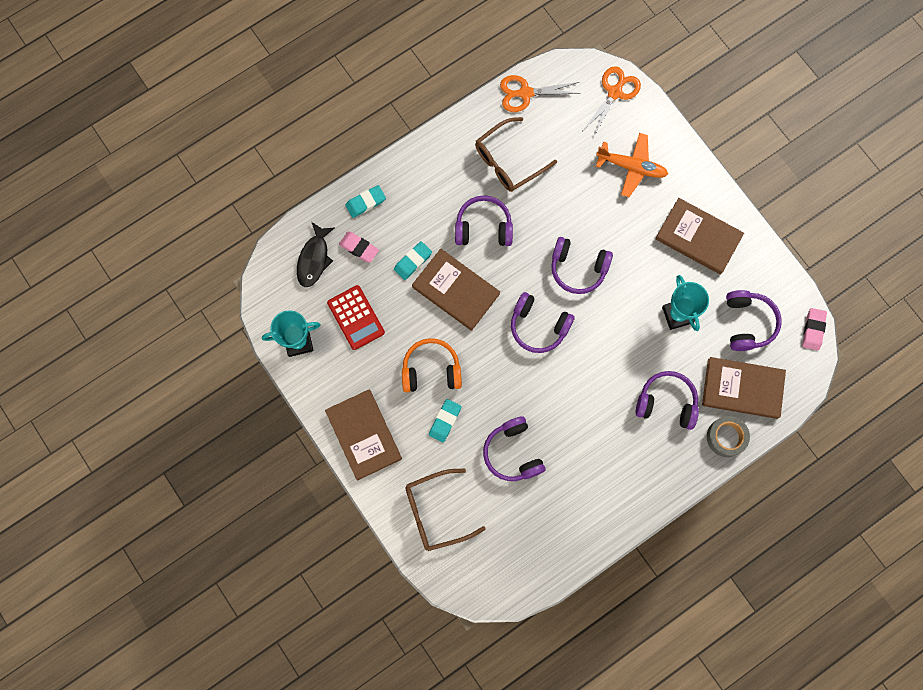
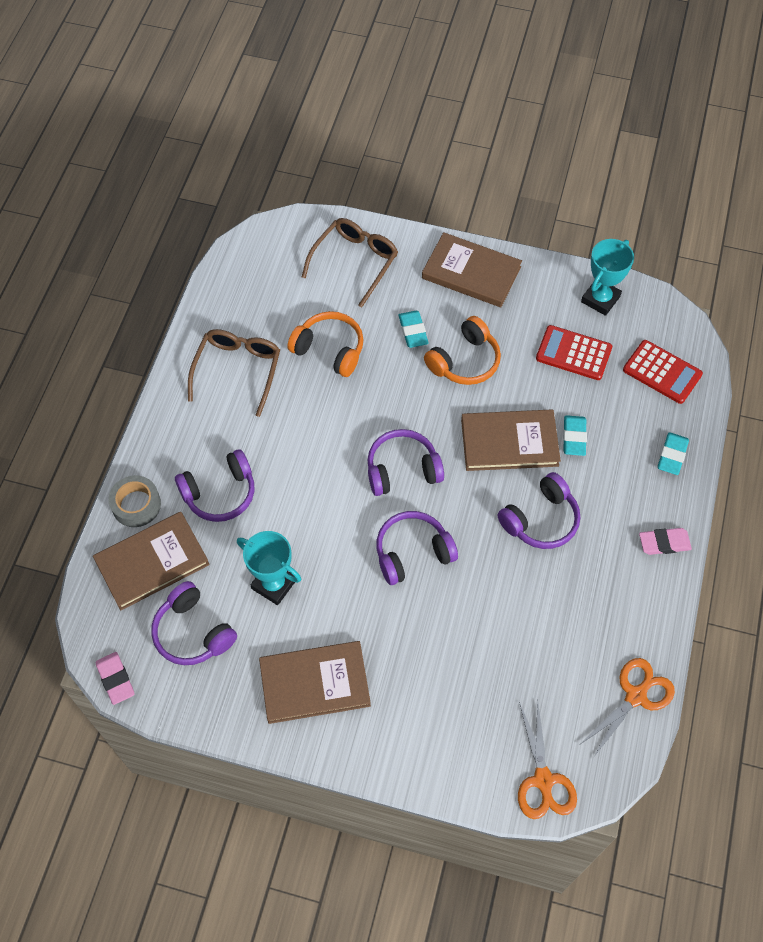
camera: 140 degrees right, 15 degrees down
(314, 259) = (662, 372): black fish -> red calculator
(359, 248) = (634, 411): pink eraser -> pink eraser (664, 543)
(509, 161) = (581, 607): brown glasses -> brown glasses (237, 371)
(513, 453) = (329, 349): purple headphones -> orange headphones
(632, 167) = (449, 705): orange plane -> none

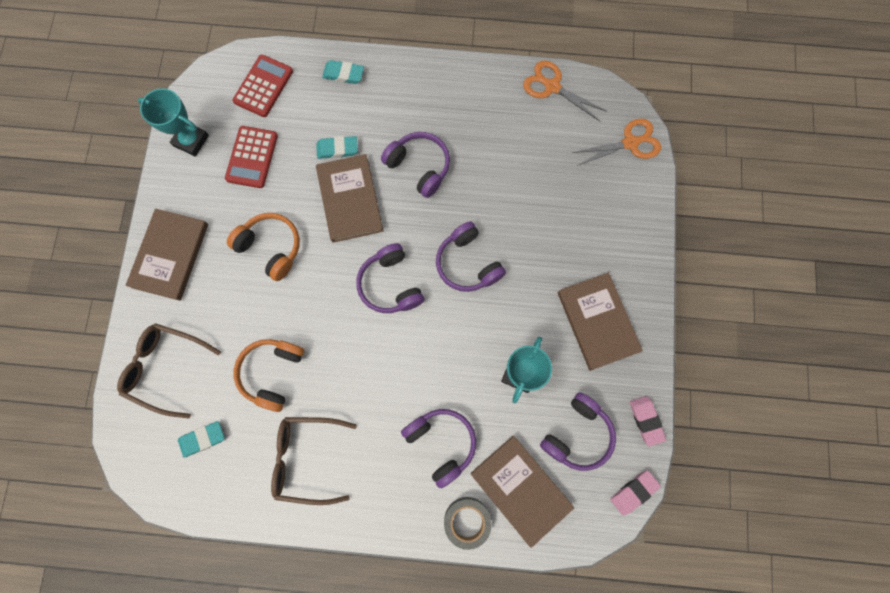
camera: 100 degrees left, 15 degrees up
(413, 331) = (243, 299): turquoise eraser -> turquoise eraser (203, 439)
(664, 543) = (423, 75): pink eraser -> pink eraser (646, 420)

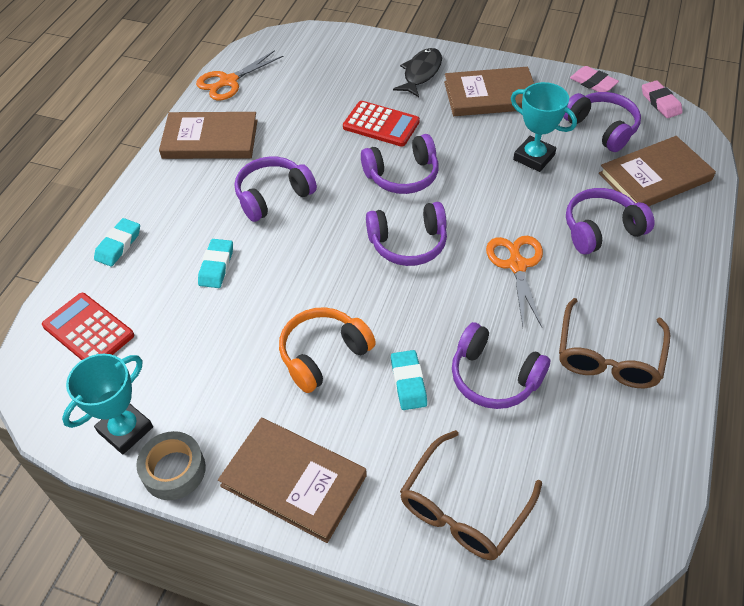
camera: 75 degrees left, 25 degrees down
(203, 439) = (572, 472): turquoise eraser -> turquoise eraser (408, 382)
(252, 157) = (186, 358): red calculator -> red calculator (381, 124)
(272, 373) = (494, 377): orange headphones -> purple headphones
(350, 200) = (288, 264): brown book -> brown book (210, 139)
(467, 521) = (687, 223): grey tape -> grey tape (174, 470)
(613, 251) = (421, 73): none -> black fish
(630, 143) = (314, 43): orange scissors -> orange scissors (517, 265)
(646, 420) = (593, 83): pink eraser -> pink eraser turned 45 degrees clockwise

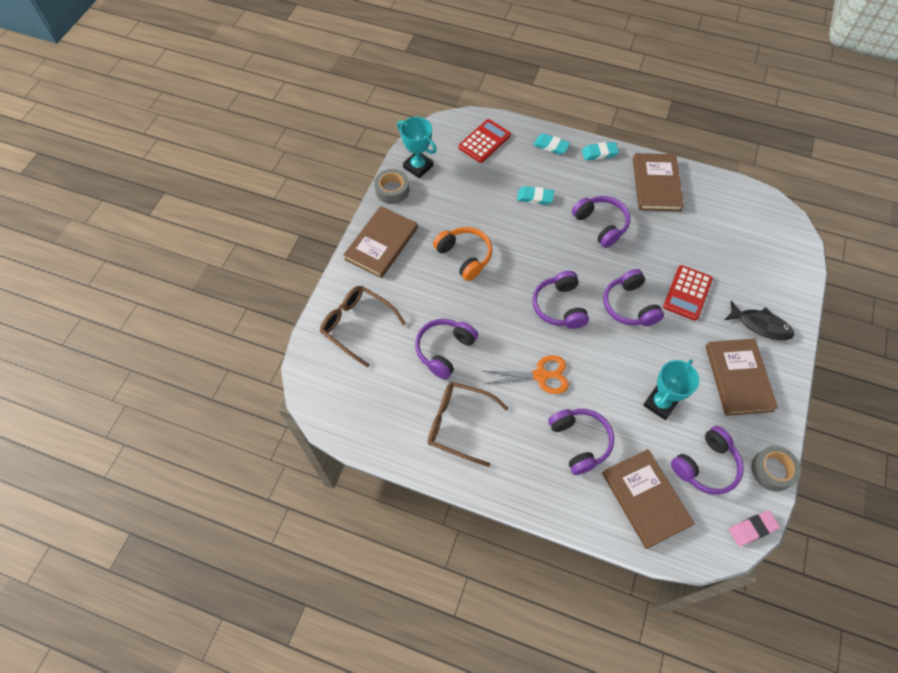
camera: 90 degrees right, 10 degrees up
(228, 81) = (725, 190): orange scissors -> none
(408, 382) = (442, 301): turquoise eraser -> turquoise eraser (599, 153)
(593, 83) = (772, 470): pink eraser -> grey tape

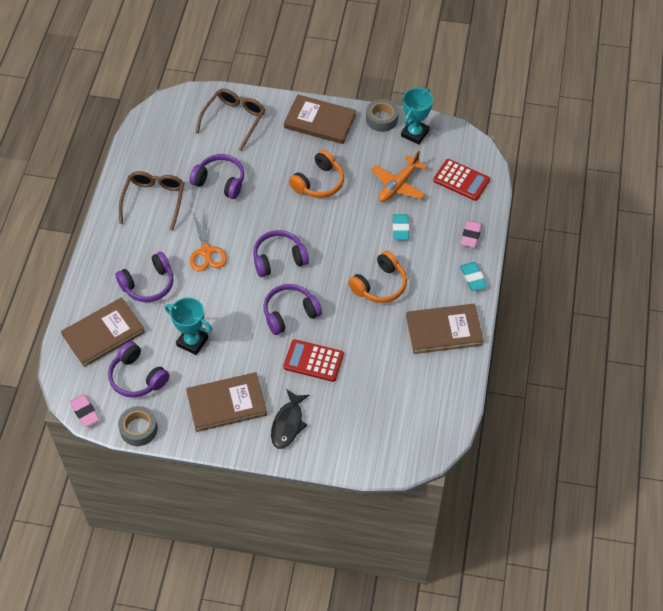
camera: 80 degrees right, 5 degrees down
(480, 190) = (398, 185): none -> orange plane
(551, 146) = (471, 236): turquoise eraser -> pink eraser
(601, 225) = (380, 285): purple headphones -> orange headphones

